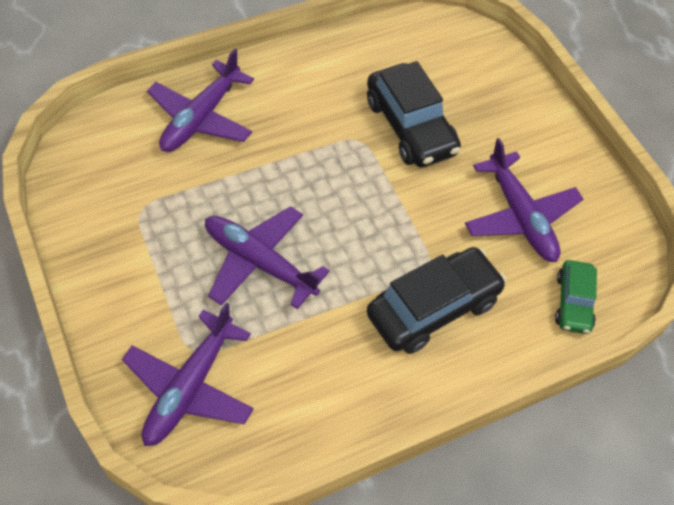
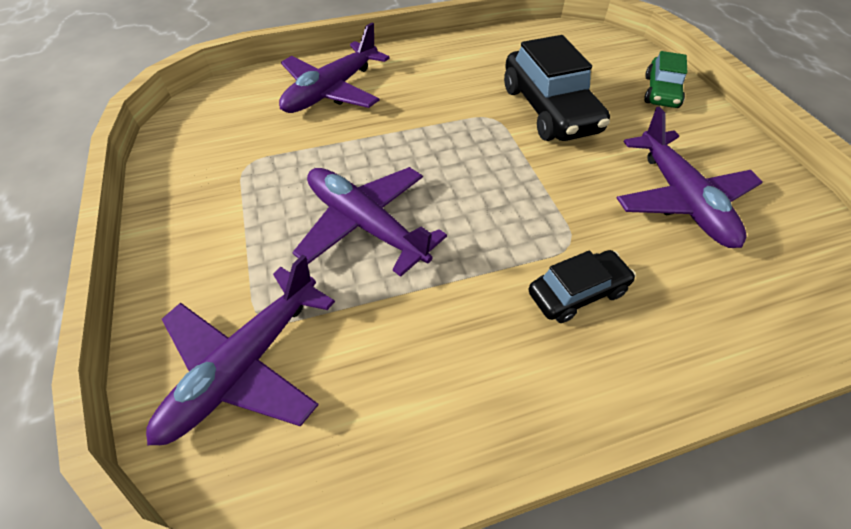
camera: 10 degrees right, 5 degrees down
(433, 308) = (577, 292): black car -> black car, size x0.58
(573, 302) = (766, 301): green car -> green car (661, 92)

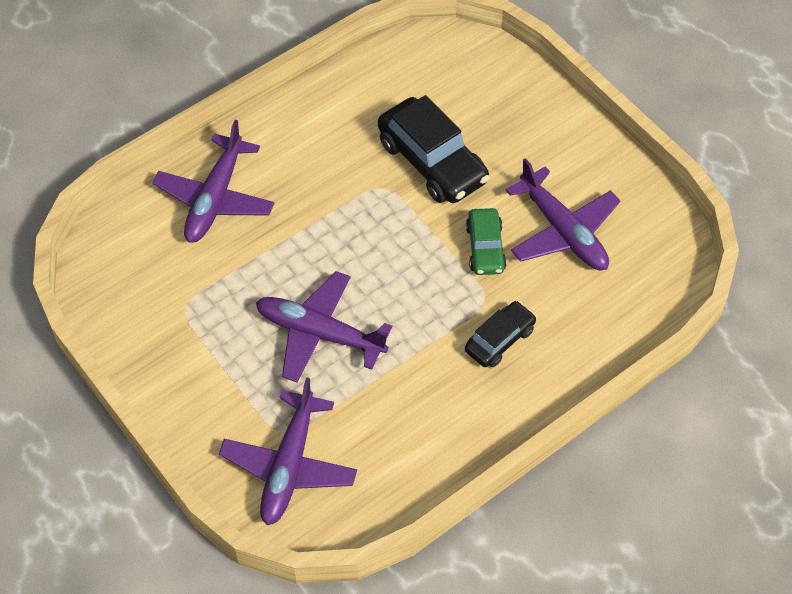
camera: 20 degrees left, 5 degrees up
(661, 92) = (530, 108): green car -> green car (485, 248)

